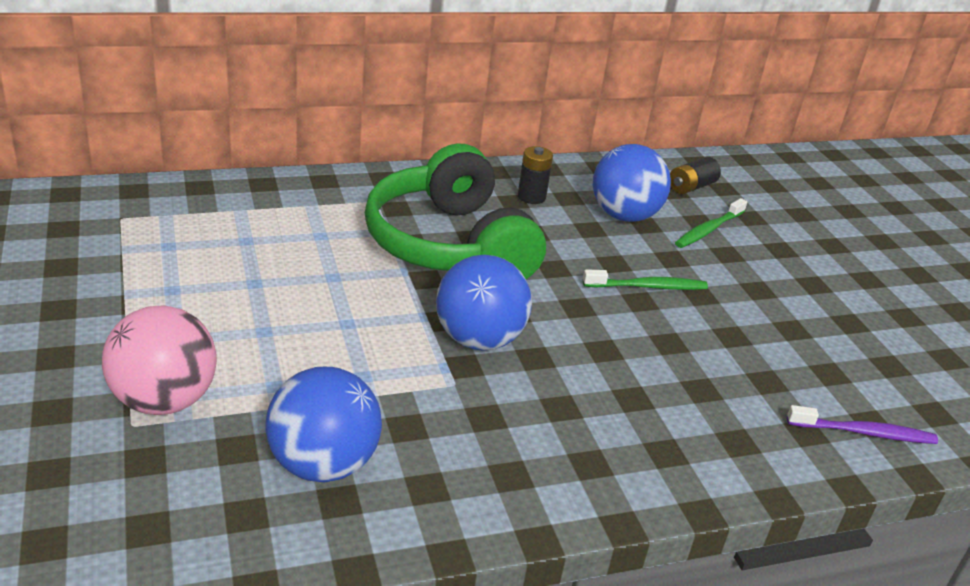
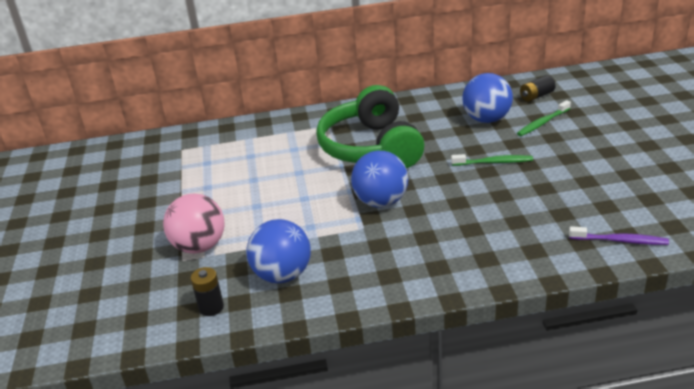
camera: 15 degrees right, 0 degrees up
(531, 197) = (427, 113): black battery -> black battery (211, 307)

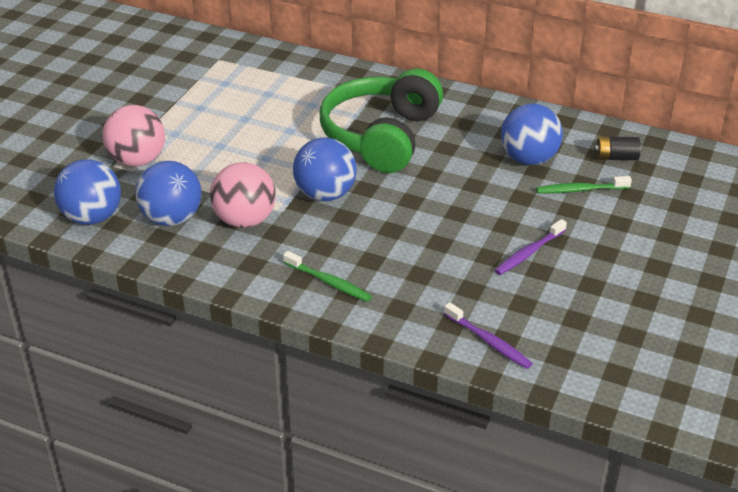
camera: 30 degrees right, 5 degrees up
(211, 307) = (92, 217): black battery -> blue ball
(343, 248) = (245, 220): none -> pink ball
(493, 162) = (475, 207): green toothbrush -> green toothbrush (328, 282)
(565, 173) = (529, 253): none -> purple toothbrush

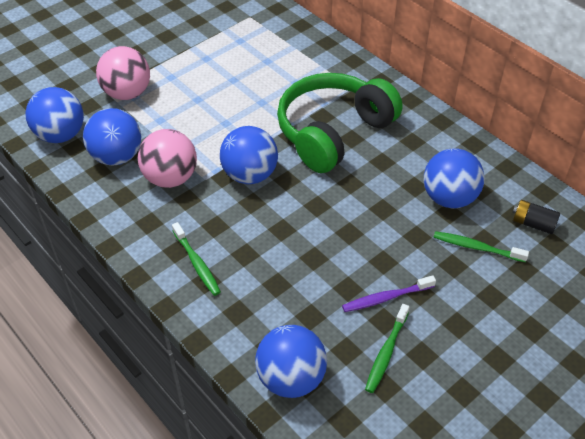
camera: 25 degrees right, 10 degrees up
(489, 341) = (291, 378): purple toothbrush -> blue ball
(559, 293) = (386, 352): none -> green toothbrush

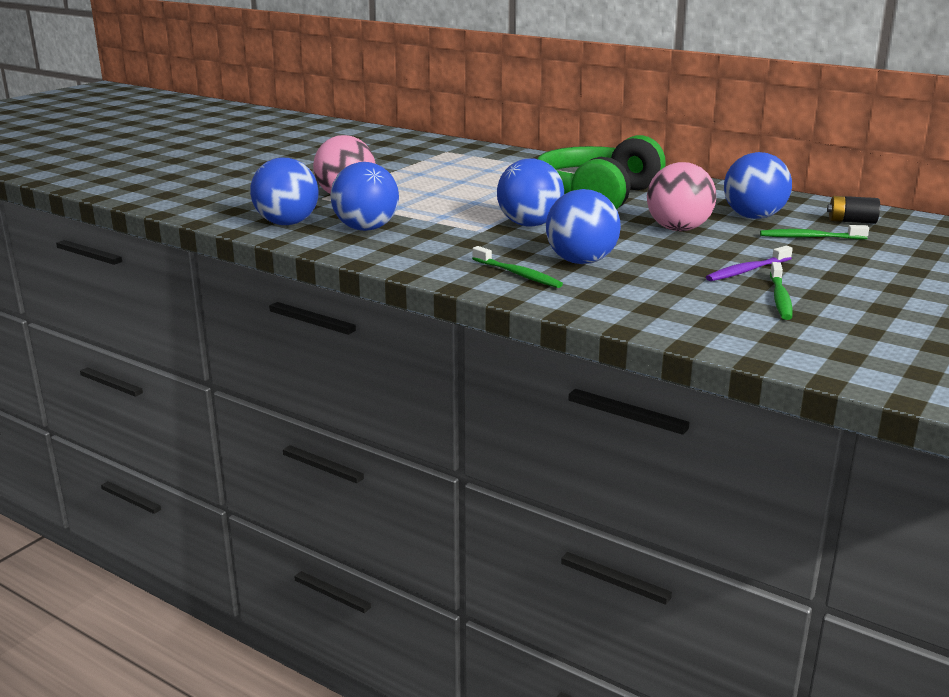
camera: 15 degrees left, 25 degrees down
(170, 178) = (440, 234): pink ball -> pink ball (678, 229)
(291, 378) = (692, 323): blue ball -> blue ball (581, 261)

